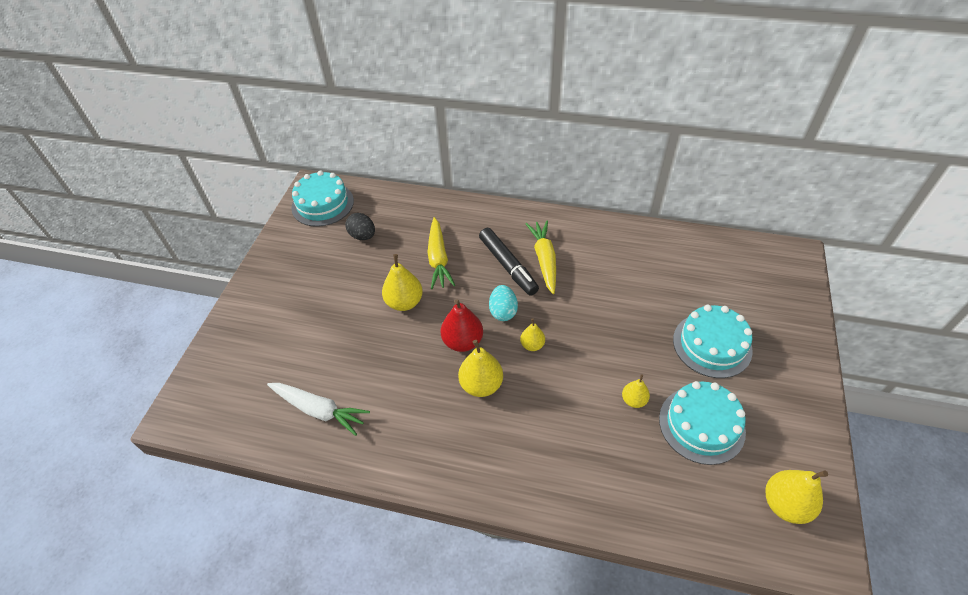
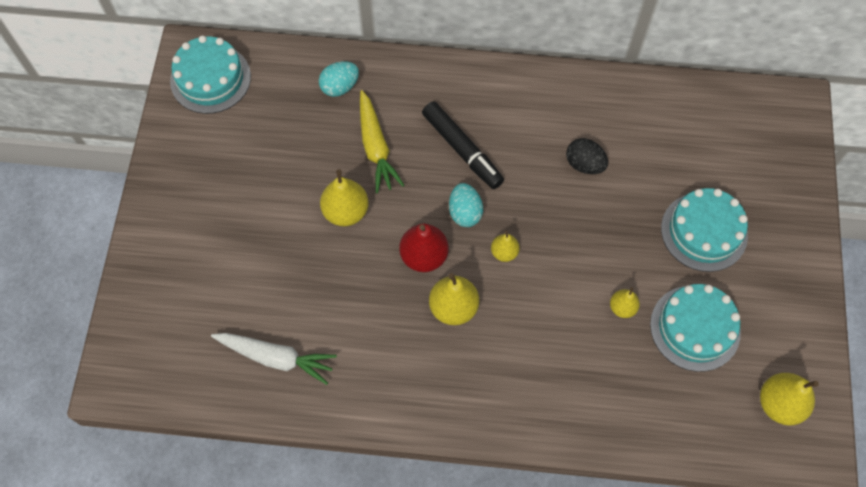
camera: 10 degrees left, 15 degrees up
(363, 236) = (274, 122): black egg -> black egg (584, 164)
(419, 216) = (340, 87): none -> turquoise egg
(544, 260) = (505, 137): yellow carrot -> none

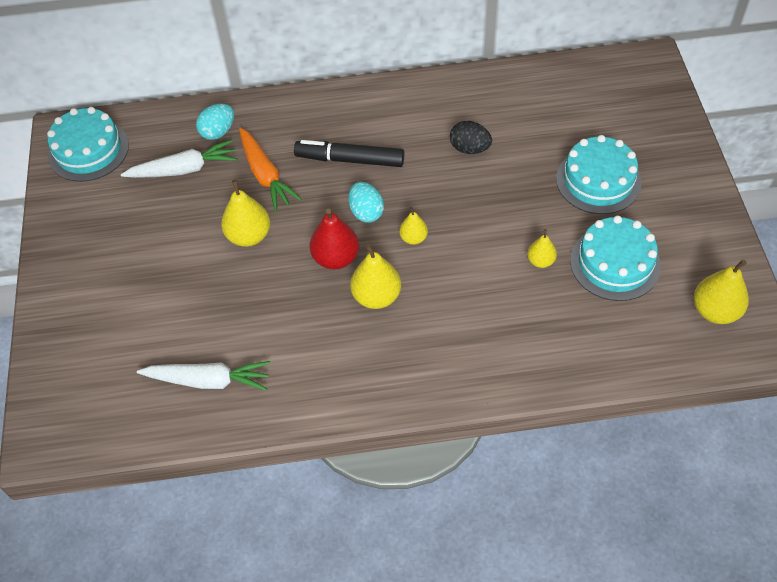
camera: 10 degrees left, 10 degrees down
(298, 122) = (184, 169): none -> white carrot
(376, 147) = (265, 175): yellow carrot -> orange carrot
(462, 149) = (350, 160): black marker -> black marker turned 150 degrees clockwise

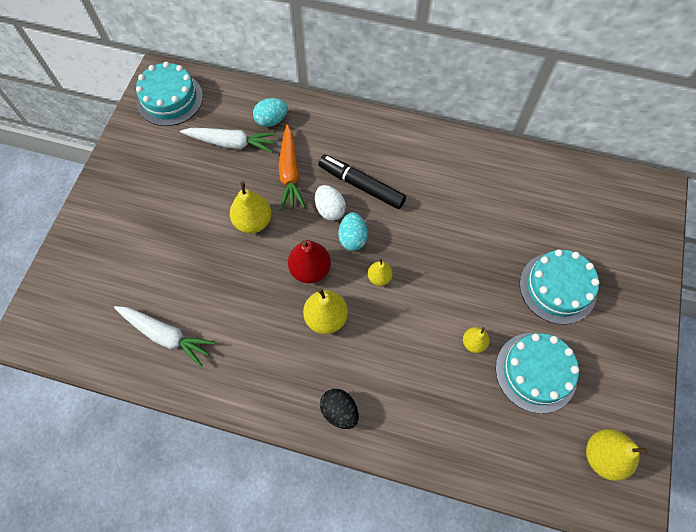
camera: 20 degrees right, 10 degrees up
(328, 194) = (330, 209): none -> white egg
(469, 148) = (462, 214): black egg -> black egg (339, 411)

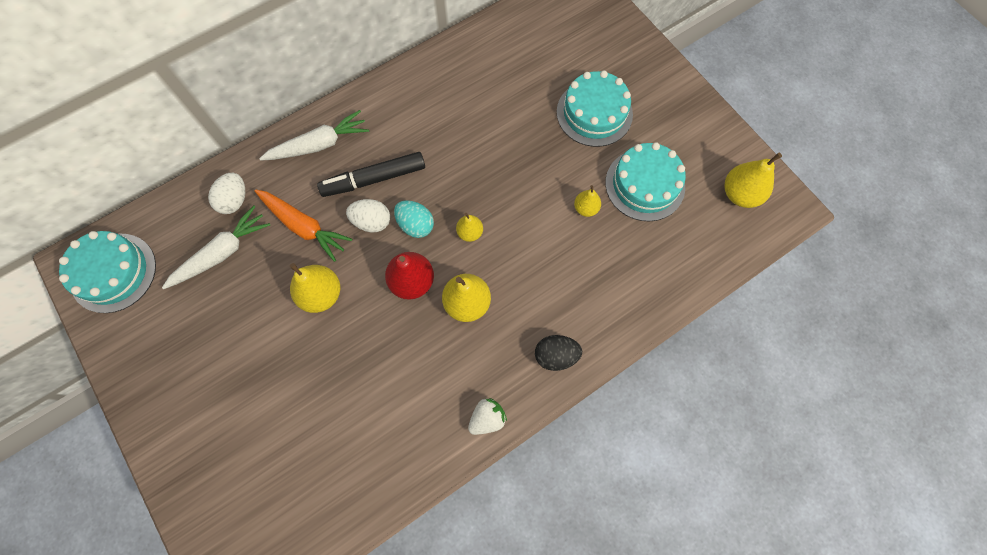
camera: 50 degrees left, 5 degrees up
(166, 335) = (361, 455): white carrot -> white carrot (319, 144)
(254, 399) = (487, 418): none -> white strawberry
(271, 120) = (234, 200): turquoise egg -> white egg

